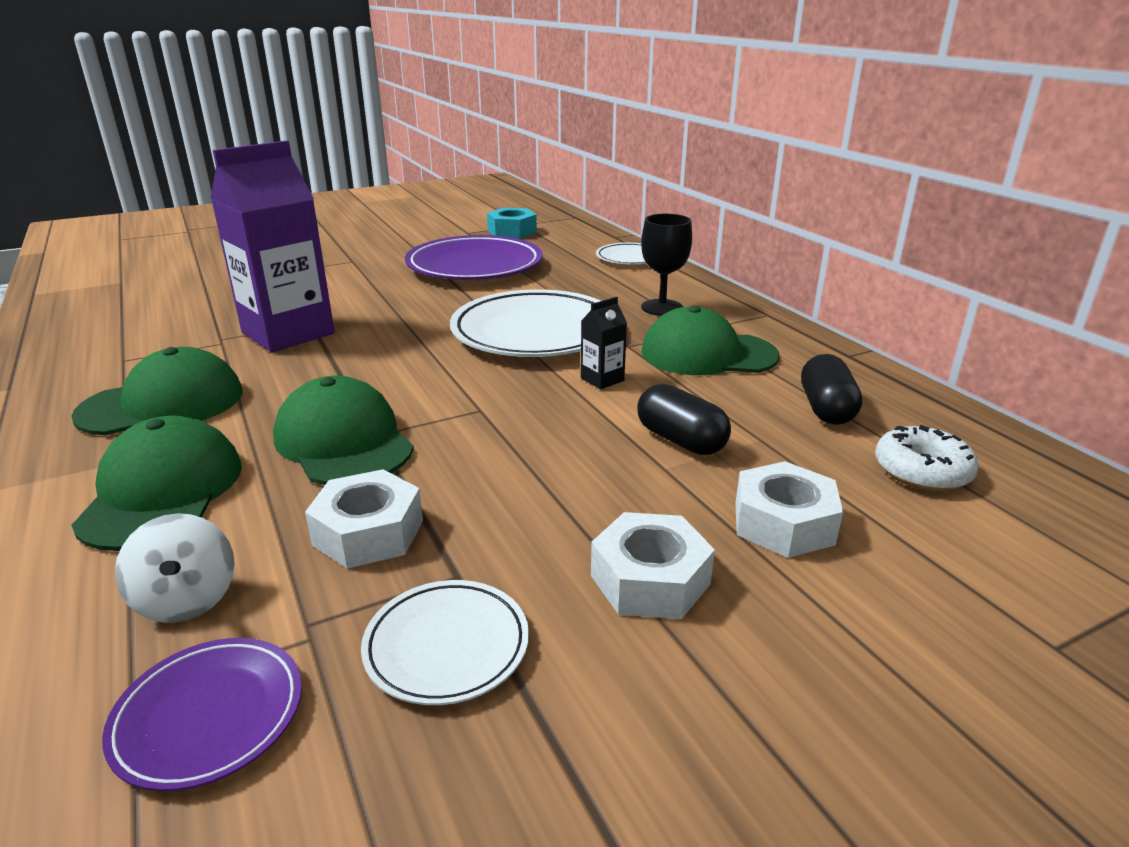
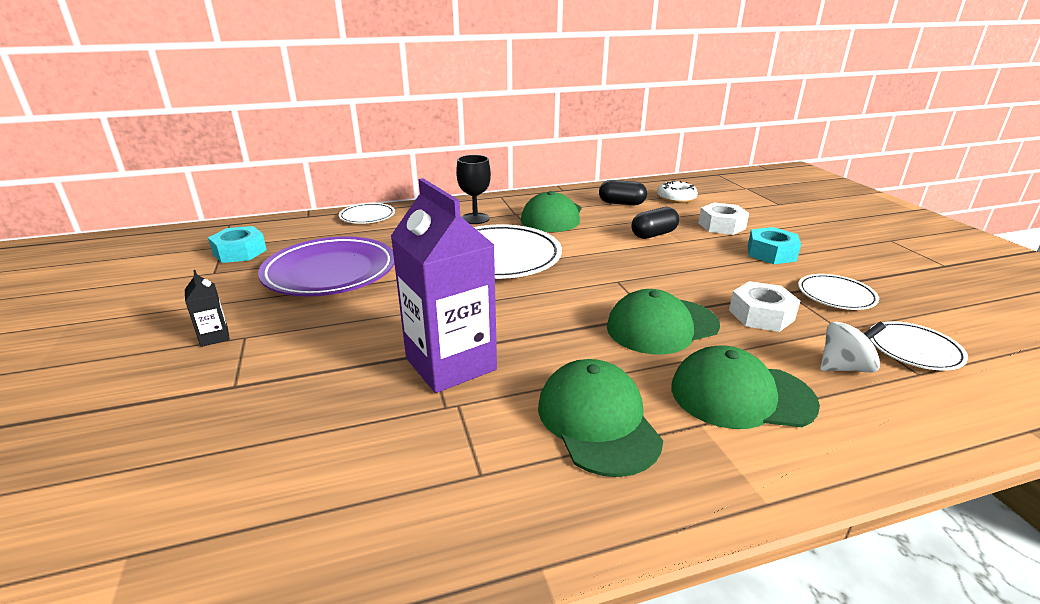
camera: 80 degrees left, 0 degrees up
(209, 716) = (914, 350): purple plate -> white plate
(602, 379) = (580, 245): black carton -> black carton (214, 337)
(650, 580) = (771, 253): white nut -> turquoise nut

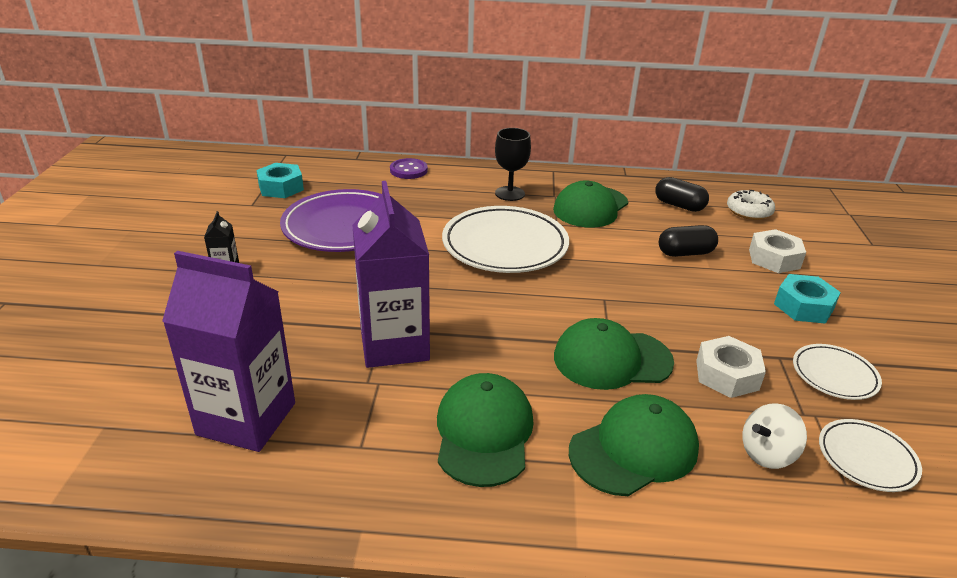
camera: 20 degrees right, 5 degrees up
(325, 485) = (246, 419): none -> purple carton
(367, 217) = (408, 170): white plate -> purple button
(741, 395) = (634, 449): green cap -> green cap turned 120 degrees clockwise
(844, 367) = (767, 454): white spinning top -> white spinning top turned 150 degrees clockwise

